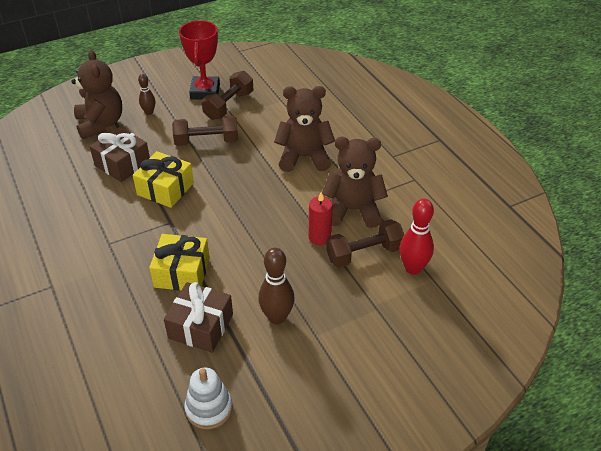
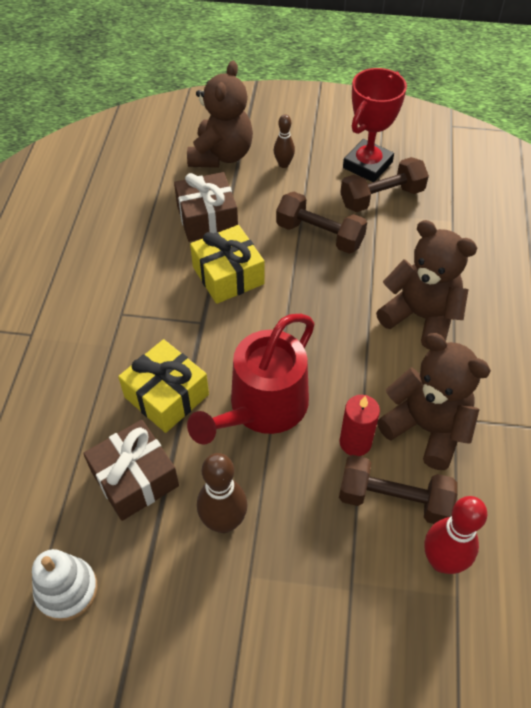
camera: 35 degrees right, 10 degrees up
(249, 248) = (262, 407): none -> red watering can

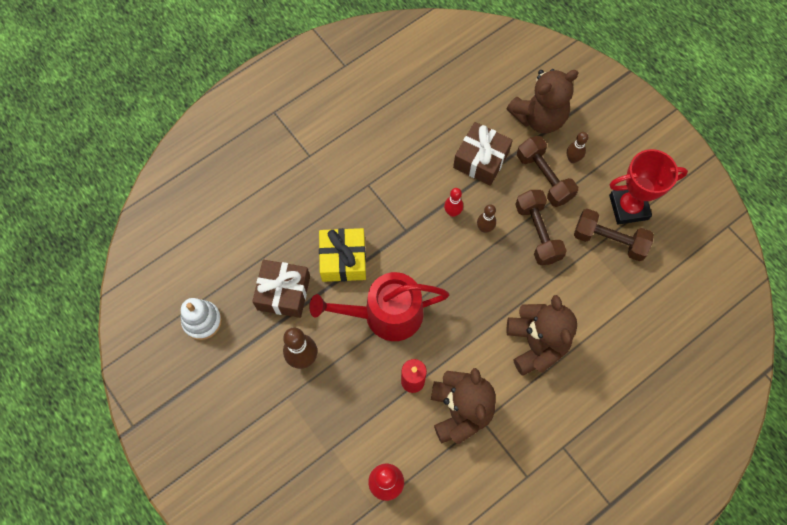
camera: 45 degrees right, 15 degrees up
(228, 275) = (452, 212): yellow gift -> red bowling pin
(271, 266) = (484, 228): none -> brown bowling pin
(393, 500) = (398, 430): brown dumbbell -> brown dumbbell (544, 177)

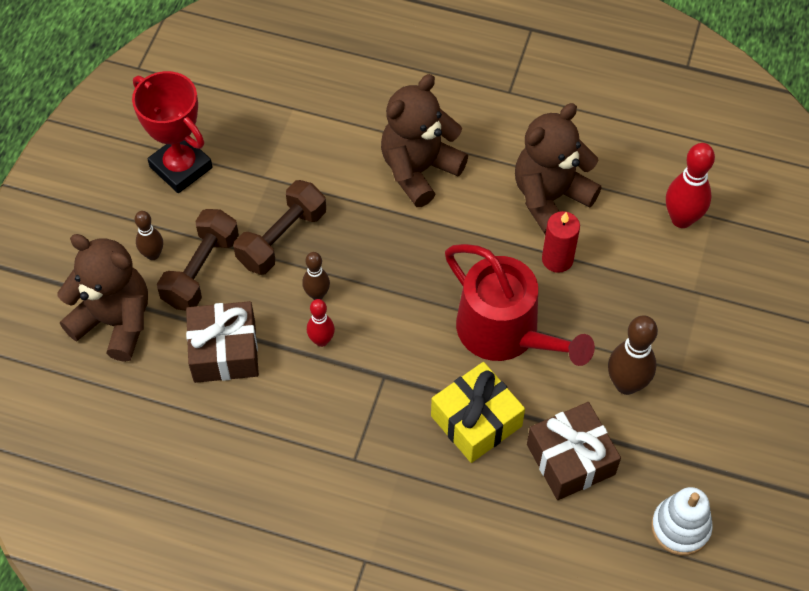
camera: 125 degrees left, 10 degrees down
(609, 240) = (239, 165): brown dumbbell -> none

